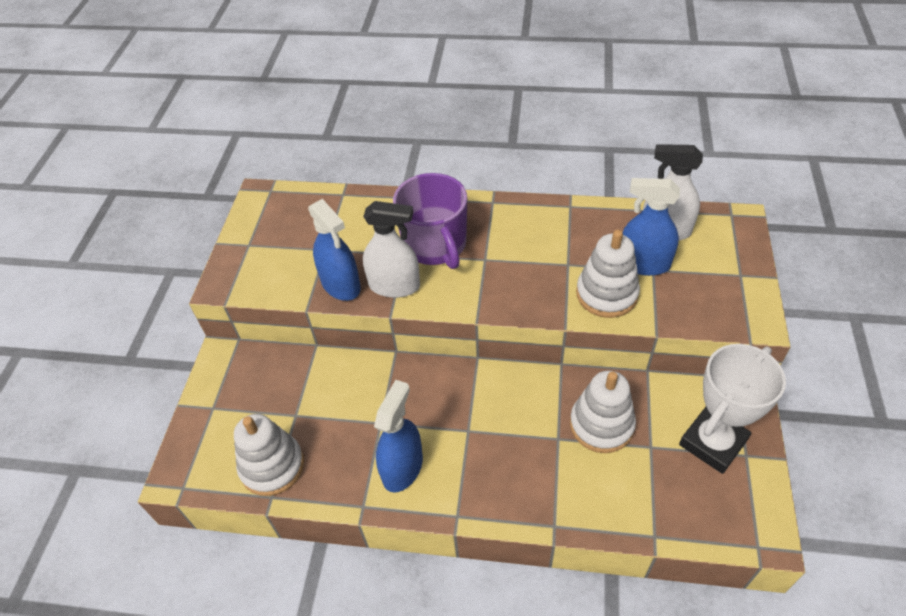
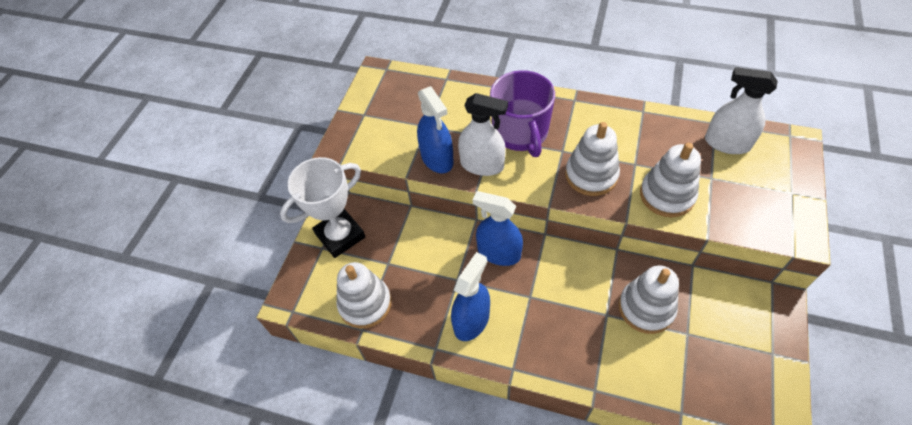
camera: 10 degrees right, 5 degrees up
(520, 282) = (591, 175): none -> white stacking toy
(643, 264) = (703, 171): blue spray bottle -> blue spray bottle (498, 253)
(712, 442) = (743, 338): white trophy -> white trophy (340, 235)

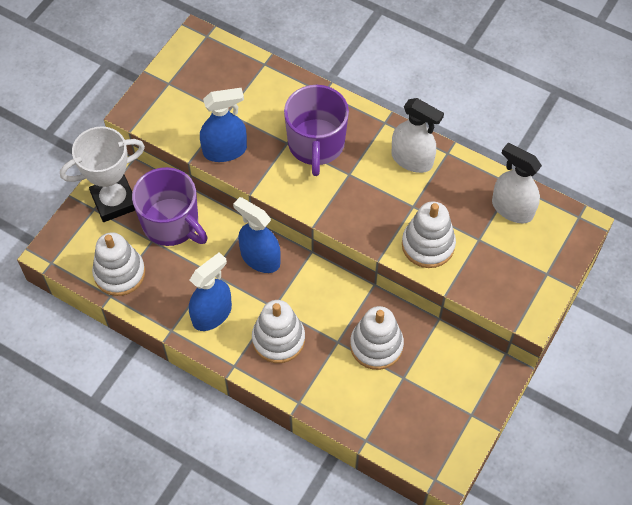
camera: 10 degrees right, 5 degrees up
(402, 242) = (172, 224): none -> purple mug
(437, 159) = (225, 150): blue spray bottle -> blue spray bottle turned 90 degrees counterclockwise
(482, 165) = (266, 168): white spray bottle -> white spray bottle (412, 159)
(591, 175) = (365, 206): white stacking toy -> white stacking toy (278, 339)

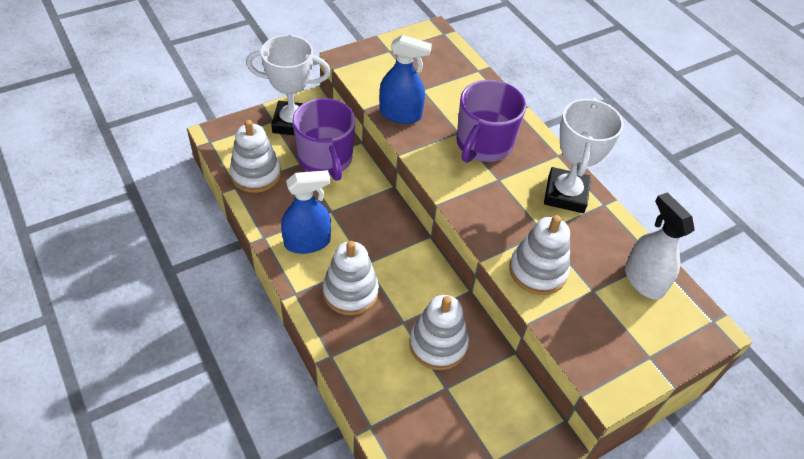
camera: 25 degrees right, 10 degrees down
(260, 258) = (381, 219): blue spray bottle -> none
(412, 159) = (565, 194): white spray bottle -> white trophy

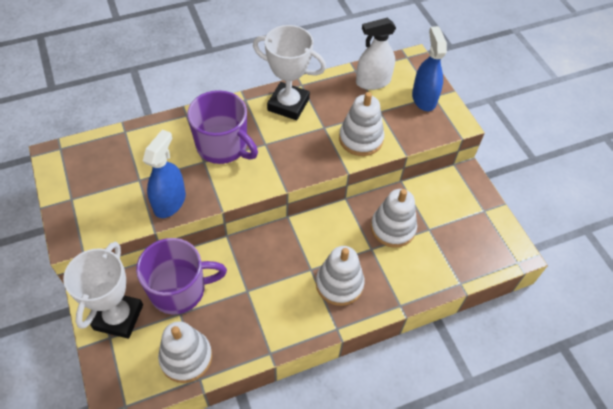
camera: 80 degrees left, 5 degrees up
(307, 242) = (281, 314): blue spray bottle -> blue spray bottle (424, 99)

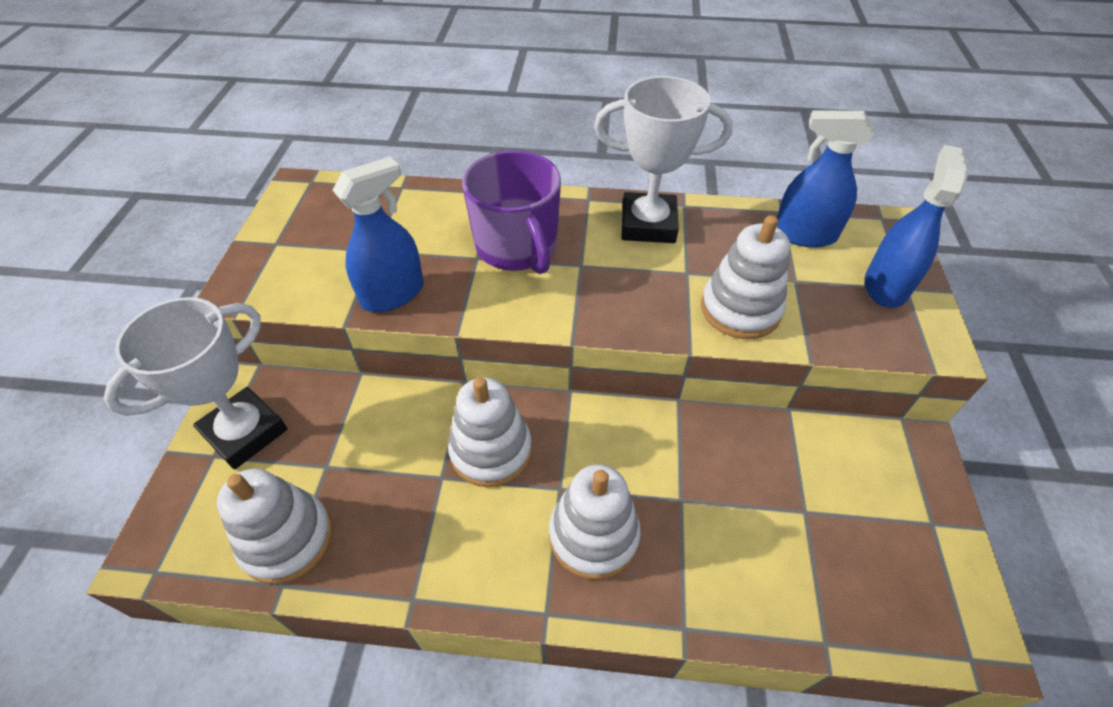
camera: 30 degrees right, 5 degrees down
(179, 289) = (349, 430): purple mug -> none
(288, 104) = (648, 224): white trophy -> white trophy turned 45 degrees counterclockwise
(373, 82) = (804, 235): white spray bottle -> blue spray bottle
(393, 228) = (737, 481): white stacking toy -> white stacking toy (491, 450)

